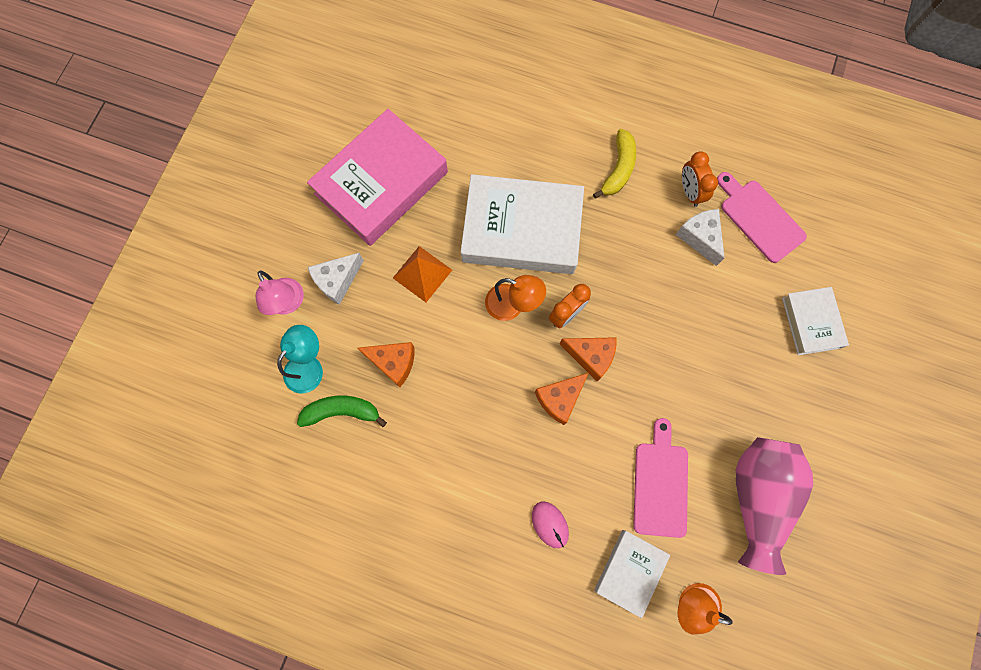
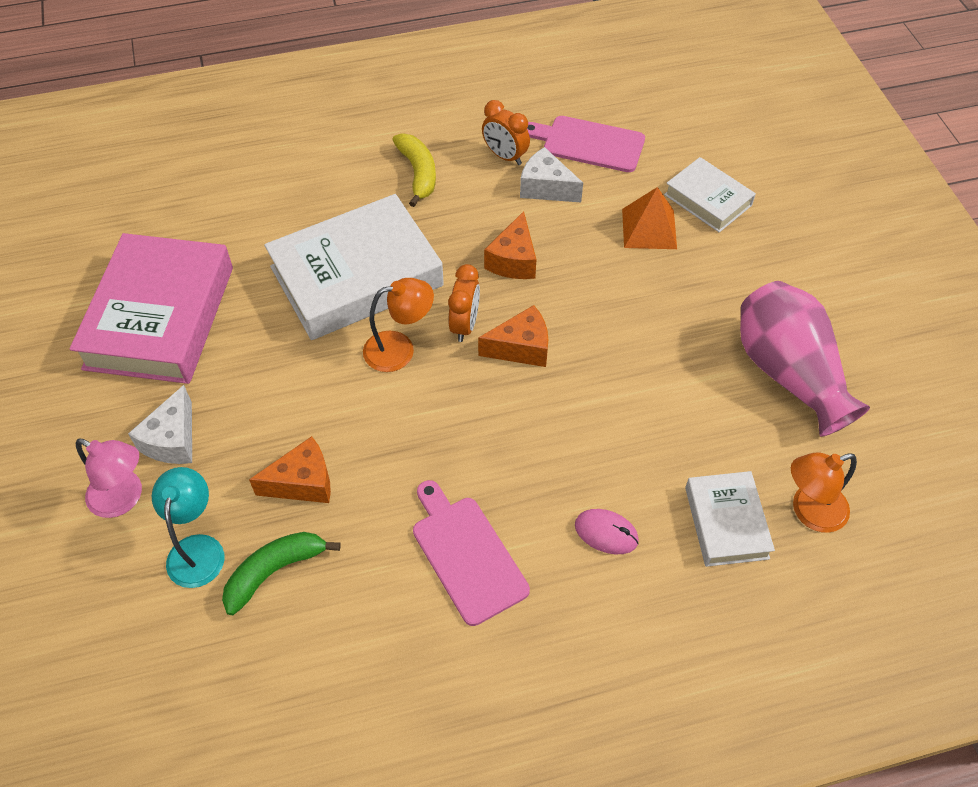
camera: 35 degrees left, 20 degrees down
(422, 274) = (273, 376): orange pyramid -> orange pyramid (649, 228)
(560, 399) = (520, 406): orange cheese -> orange cheese (513, 260)
(660, 484) = (687, 420): pink cutting board -> pink cutting board (467, 554)

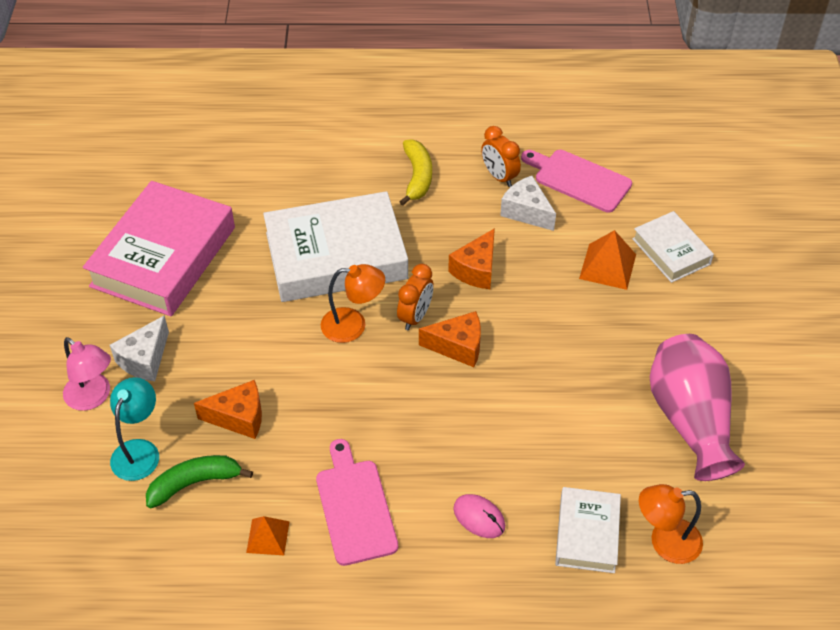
camera: 15 degrees right, 5 degrees down
(379, 614) = (268, 537): none -> orange pyramid

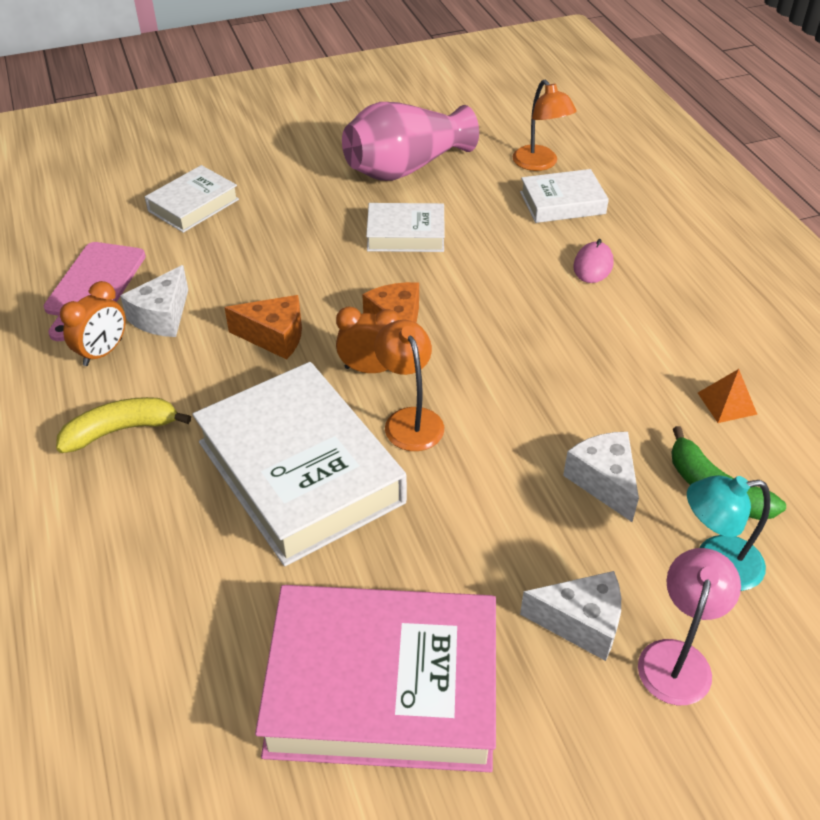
camera: 110 degrees left, 5 degrees down
(239, 417) = (604, 482): orange cheese -> white cheese
(355, 507) = (644, 348): pink cutting board -> none
(578, 387) = (405, 234): none -> white book
(607, 266) = (231, 242): orange pyramid -> none

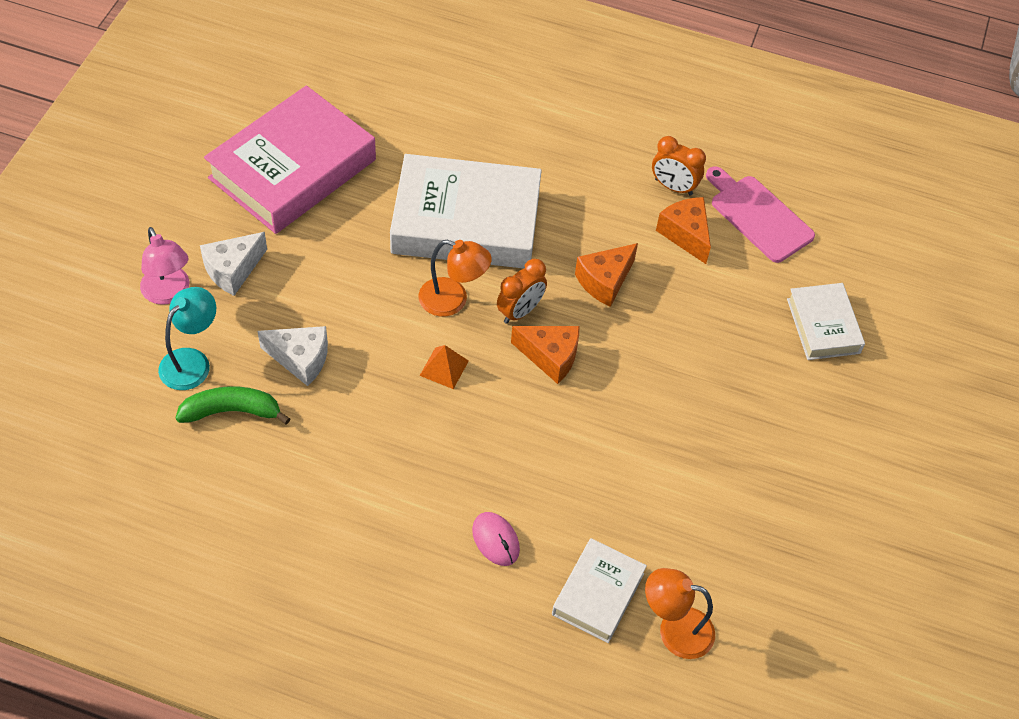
camera: 125 degrees right, 10 degrees up
(103, 352) = (673, 187): orange clock -> orange clock turned 45 degrees counterclockwise
(121, 430) = (586, 161): yellow banana -> none
(162, 316) = (685, 234): white cheese -> orange cheese
(405, 168) = (759, 512): pink vase -> none
(405, 234) = (656, 440): white book -> none
(727, 403) = (280, 488): orange pyramid -> orange pyramid (444, 368)

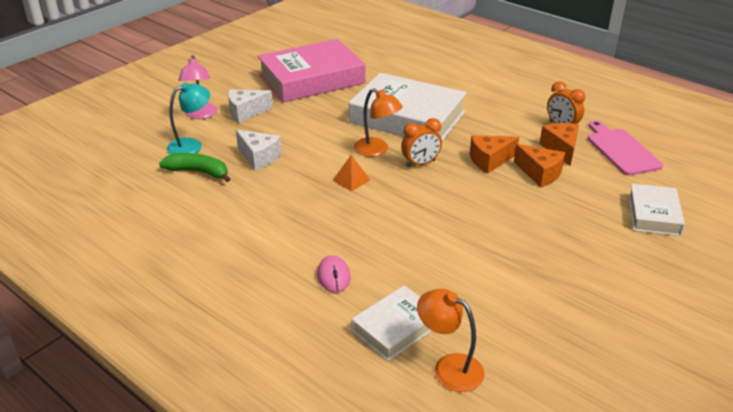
camera: 25 degrees right, 20 degrees down
(550, 357) = (430, 189): orange cheese -> orange cheese (540, 173)

